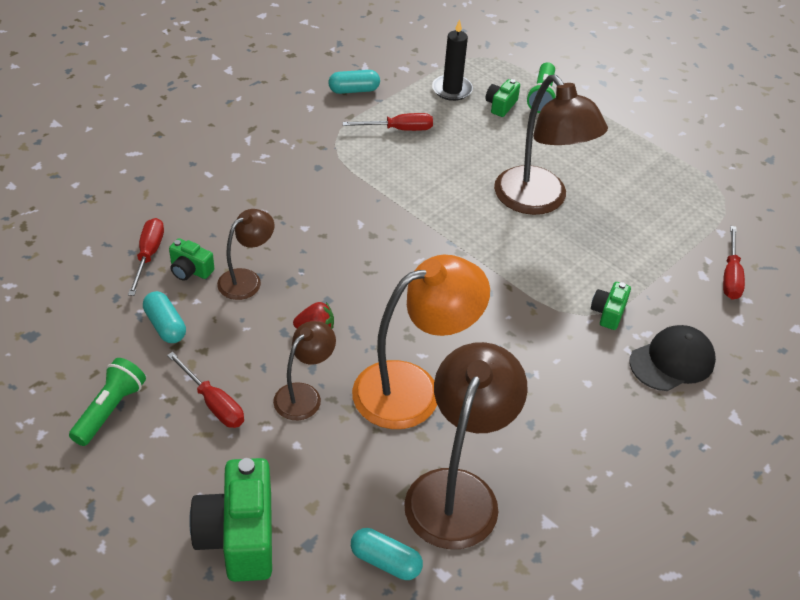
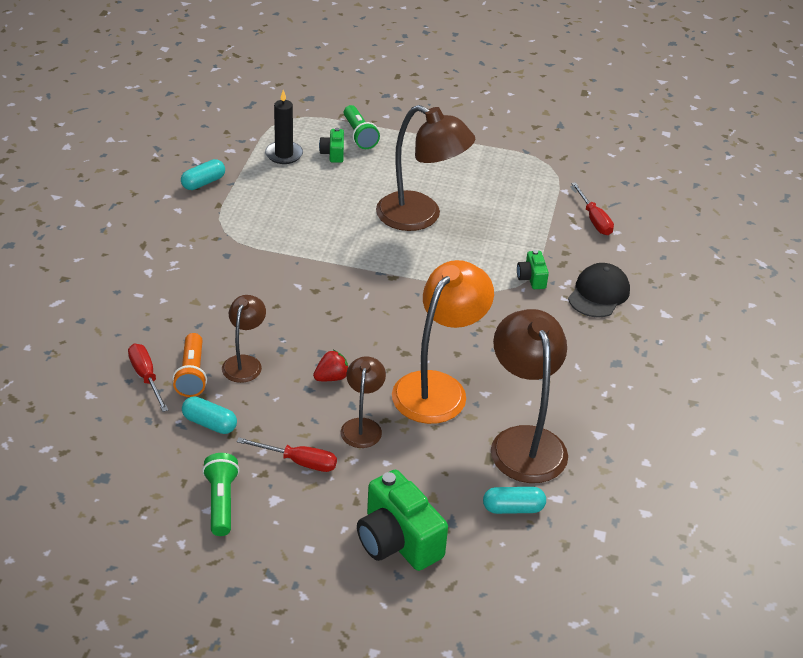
camera: 30 degrees left, 5 degrees down
(190, 270) = (192, 374): green camera -> orange flashlight
(399, 129) = (267, 201): red screwdriver -> none

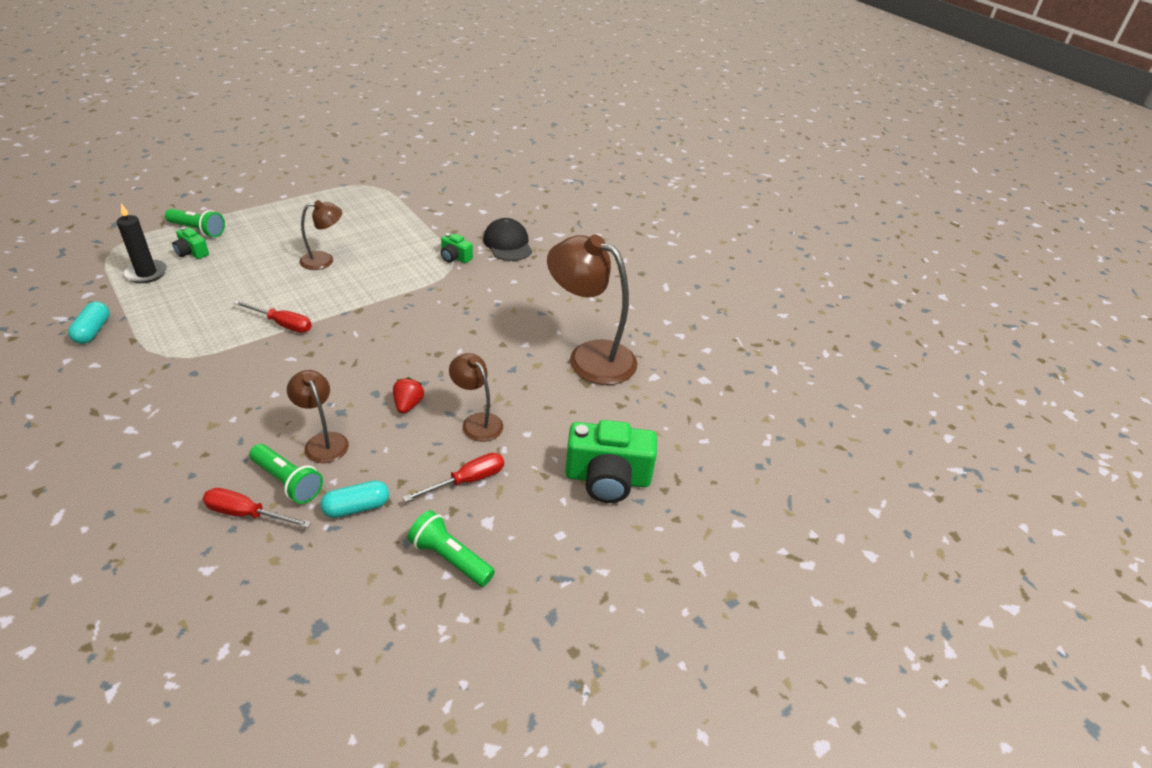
camera: 50 degrees left, 0 degrees up
(192, 374) = (288, 482): orange flashlight -> green flashlight
(420, 217) = (324, 260): brown lamp -> brown lamp, size x0.54
(438, 387) = (491, 361): orange lamp -> none
(513, 508) = (641, 402): turquoise capsule -> none
(594, 219) = (444, 203): red screwdriver -> red screwdriver (282, 324)

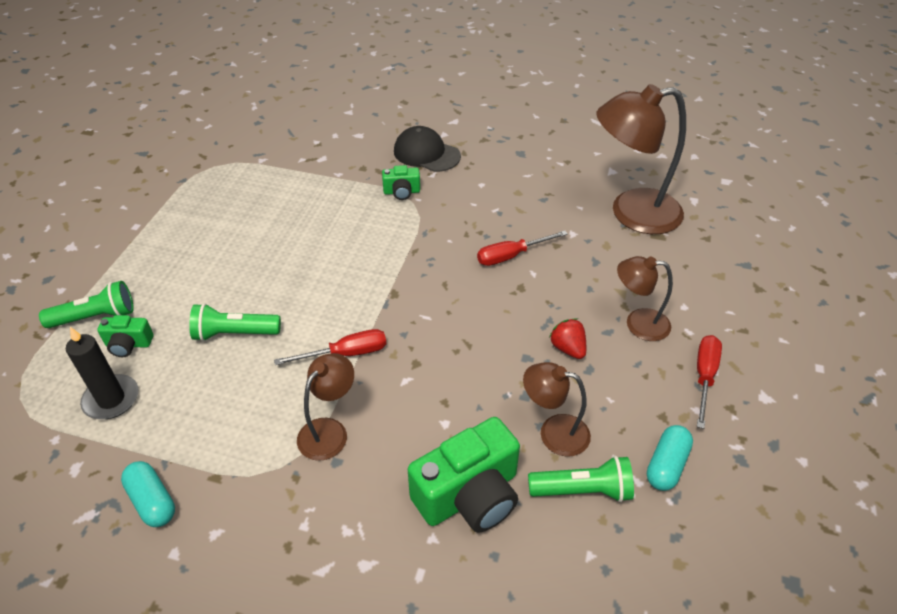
camera: 35 degrees left, 5 degrees up
(246, 514) = (596, 546): red screwdriver -> red screwdriver (511, 256)
(324, 260) = (285, 266): brown lamp -> brown lamp (329, 431)
(450, 558) = (787, 447): green flashlight -> green flashlight (234, 333)
(607, 478) = (782, 301): green camera -> green camera (469, 495)

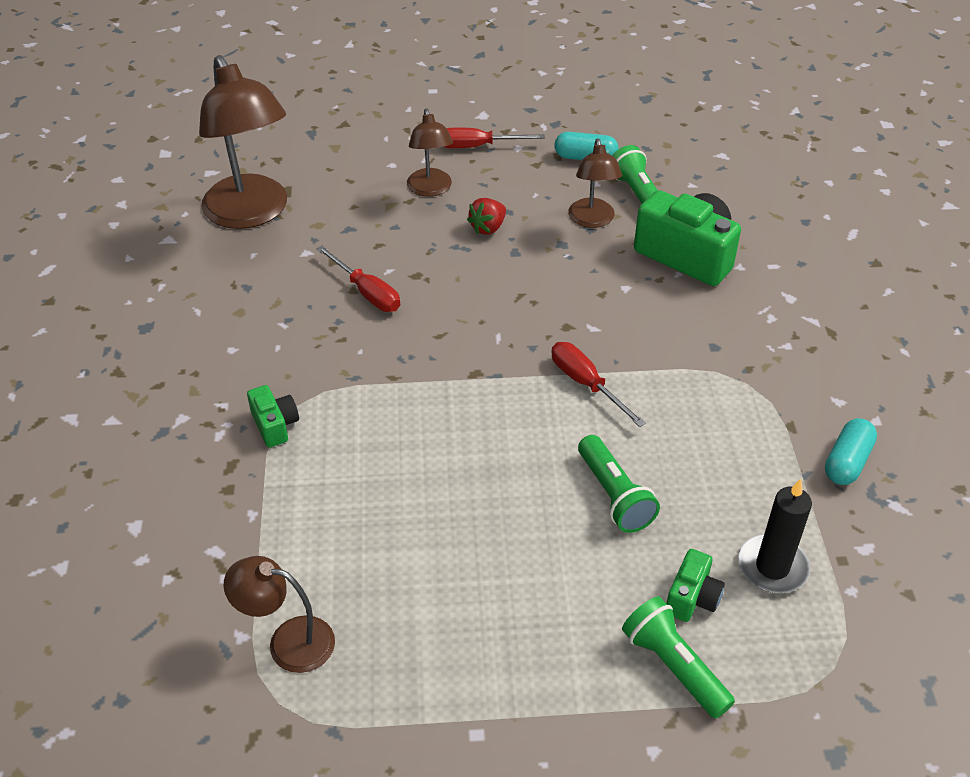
camera: 110 degrees left, 0 degrees up
(128, 344) = (692, 598): green camera -> green camera turned 45 degrees clockwise
(329, 431) = (686, 363): brown lamp -> brown lamp (288, 641)
(426, 153) = (170, 425): black cap -> none

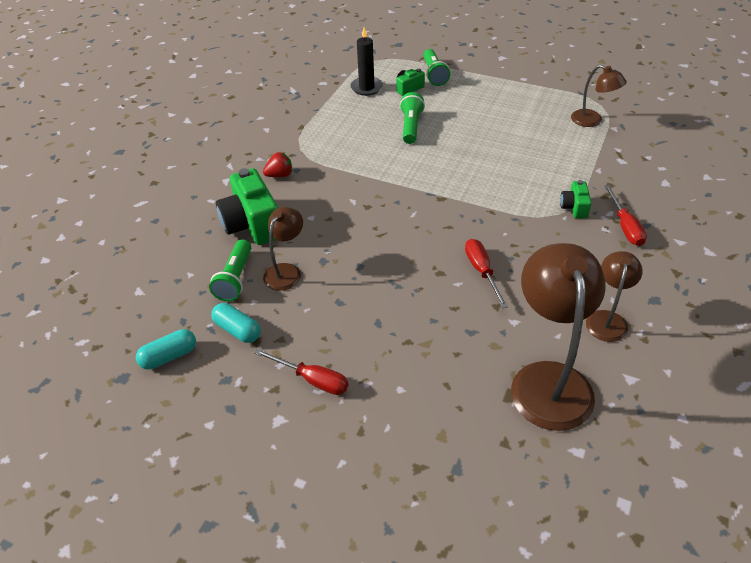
camera: 150 degrees left, 0 degrees up
(430, 189) = (383, 346): brown lamp -> brown lamp (607, 319)
(488, 228) = (364, 292): red strawberry -> red strawberry (280, 175)
(586, 384) = (383, 174): red screwdriver -> red screwdriver (625, 226)
(847, 462) = (293, 108): turquoise capsule -> turquoise capsule (169, 356)

